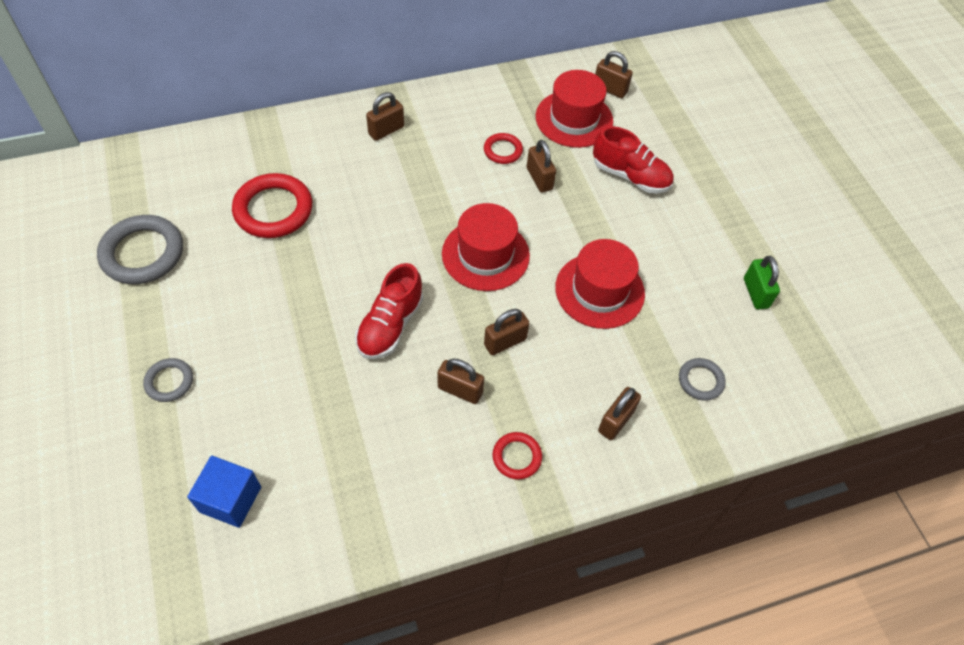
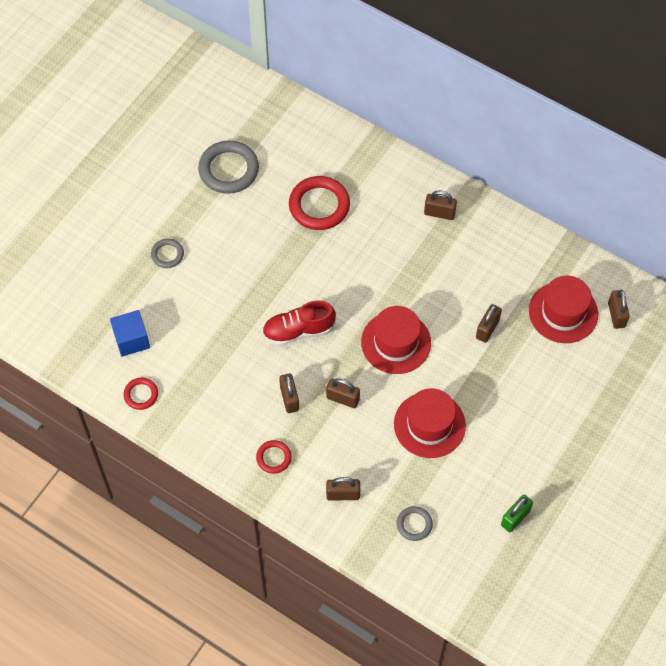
camera: 55 degrees right, 5 degrees up
(503, 151) = (490, 291): red ring -> red ring (141, 394)
(630, 176) = (544, 381): red shoe -> none

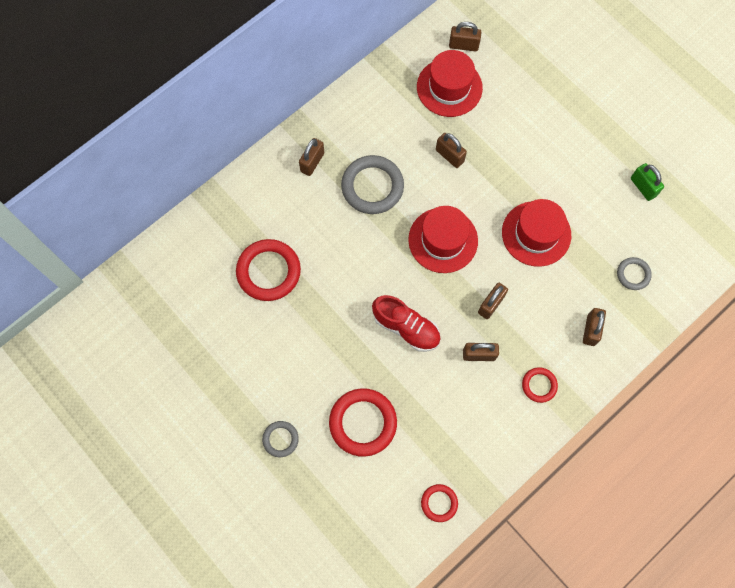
camera: 75 degrees left, 10 degrees up
(131, 340) = (372, 499): blue cube -> none
(199, 316) = (363, 423): none -> red ring
(229, 170) = (196, 351): grey ring -> grey ring (372, 187)
(298, 331) = (406, 328): red shoe -> red shoe turned 60 degrees counterclockwise

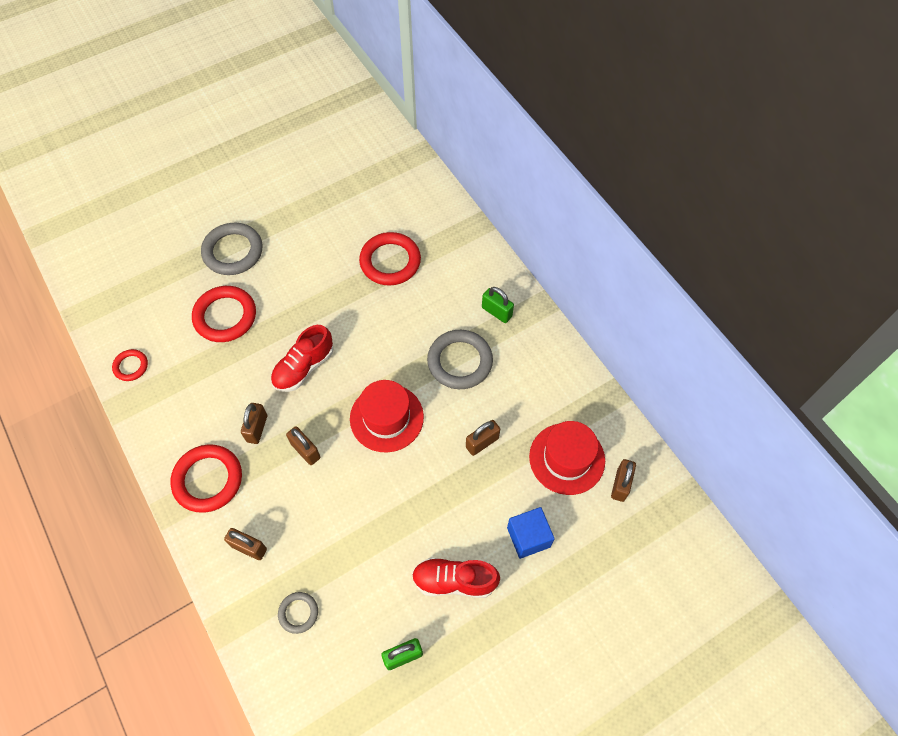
camera: 100 degrees right, 10 degrees down
(280, 439) = (233, 251): grey ring -> grey ring, size x1.88
(312, 162) = (496, 312): brown padlock -> green padlock
(525, 109) = (528, 537): none -> blue cube
(536, 233) = (372, 515): red hat -> none
(539, 385) = (208, 480): red ring -> red ring, size x1.88
(575, 159) = (454, 581): none -> red shoe

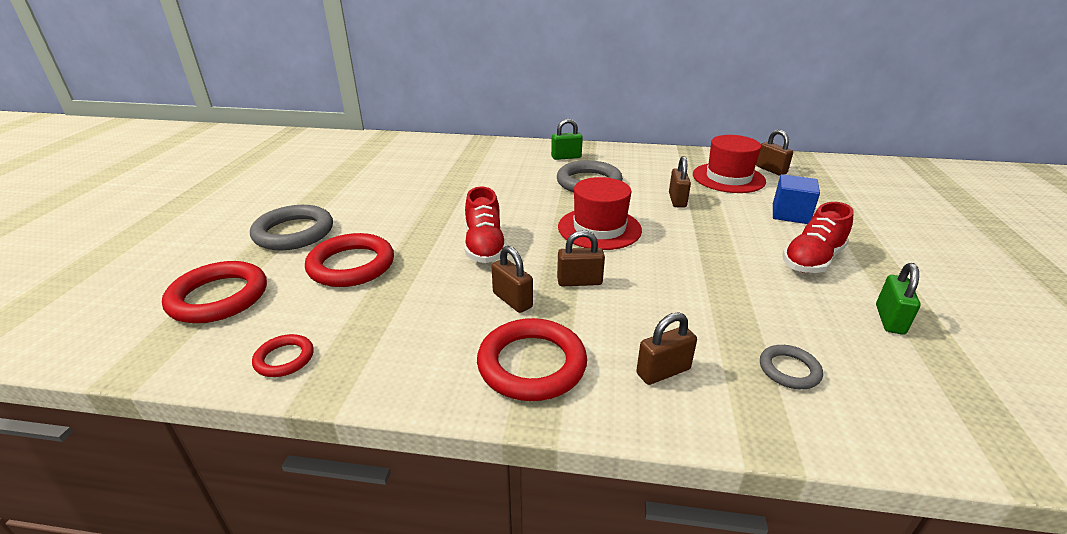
camera: 50 degrees left, 30 degrees down
(390, 261) = (452, 174): red ring -> red ring (218, 297)

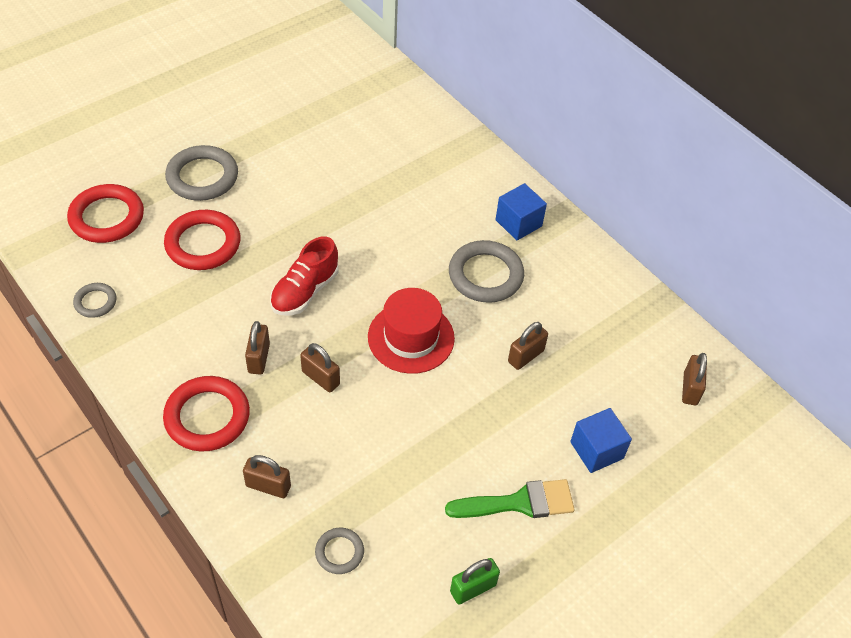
camera: 40 degrees right, 20 degrees up
(284, 359) = (95, 302): red ring -> grey ring
(566, 157) = (518, 223): green padlock -> blue cube
(728, 178) = (625, 366): red hat -> none
(812, 260) = (519, 503): red shoe -> green brush

